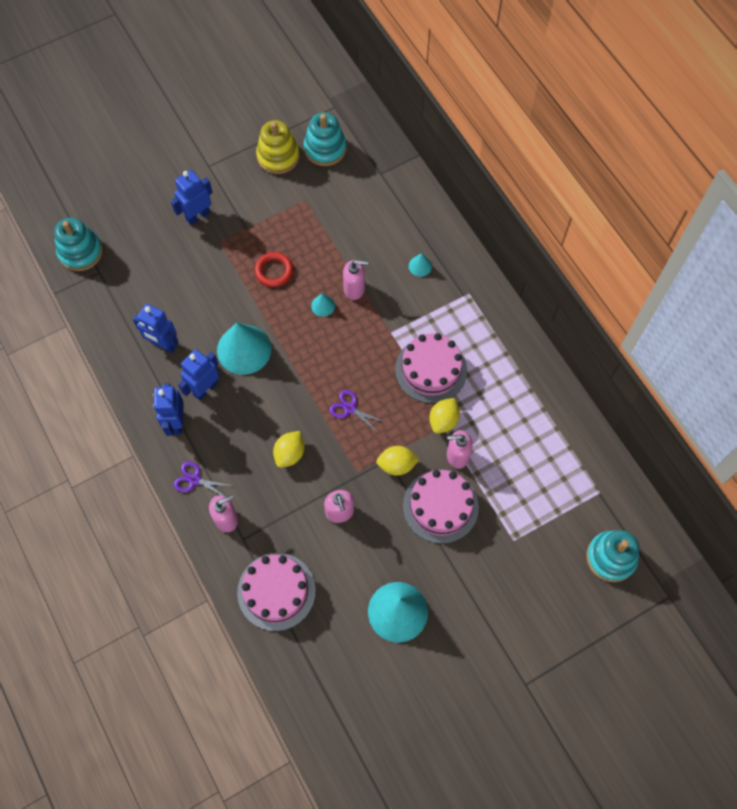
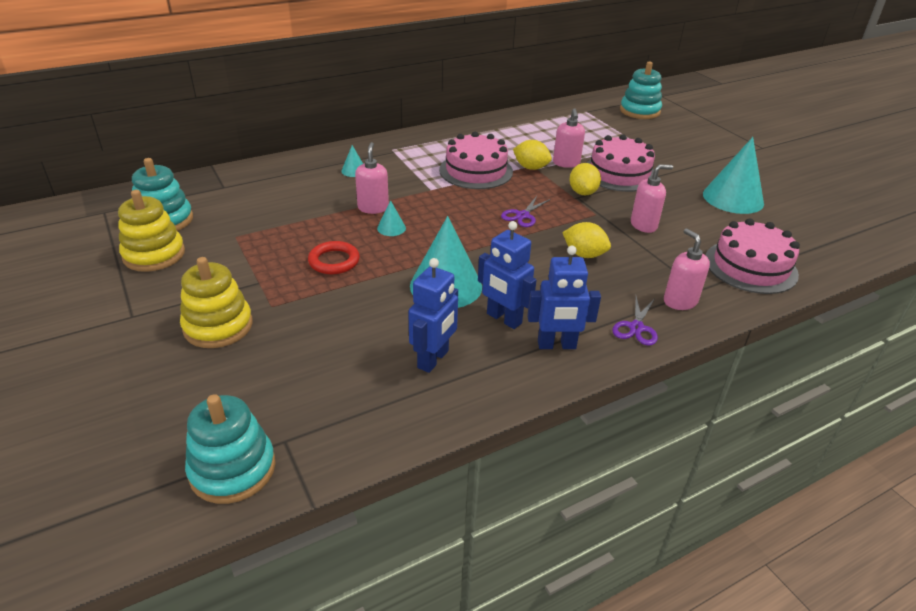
camera: 90 degrees left, 30 degrees down
(198, 216) = (218, 326): blue robot -> yellow stacking toy

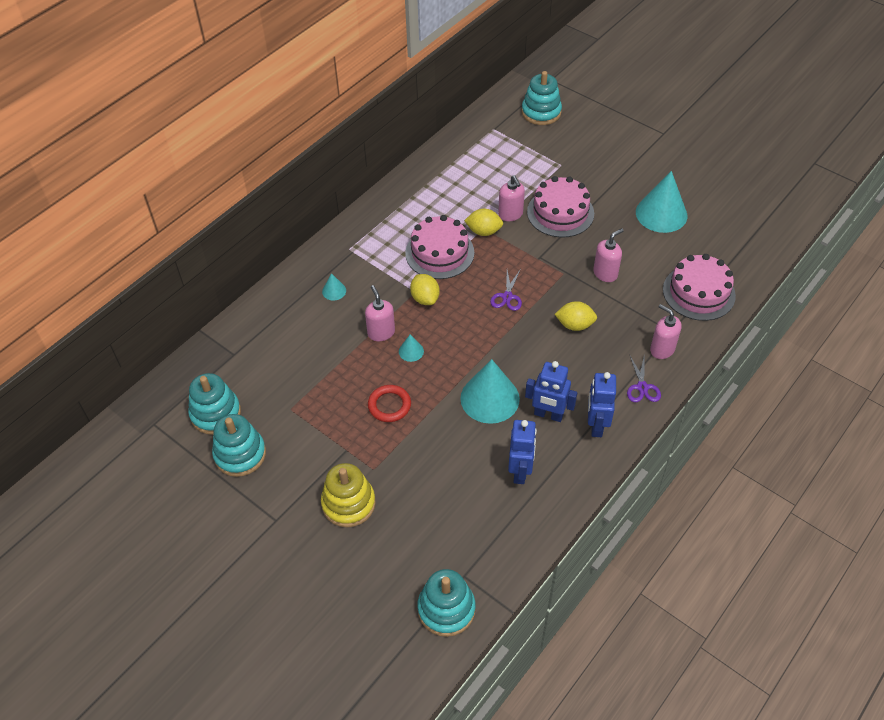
camera: 20 degrees left, 15 degrees up
(154, 255) = (240, 454): yellow stacking toy -> turquoise stacking toy
(556, 345) = (596, 425): blue robot -> blue robot turned 120 degrees clockwise
(582, 192) = (541, 249): yellow lemon -> yellow lemon (425, 298)

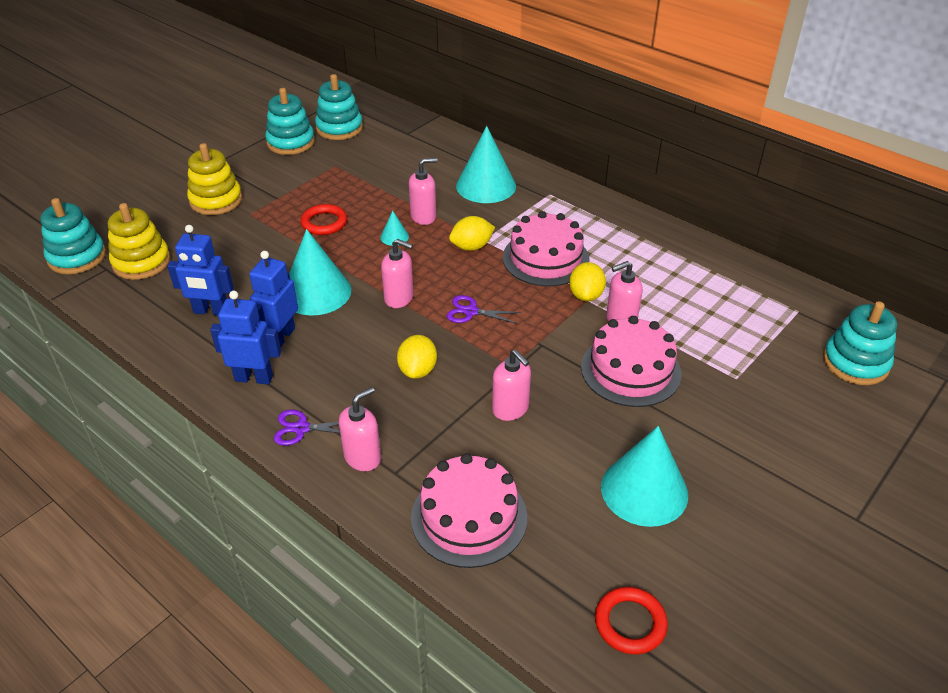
camera: 90 degrees right, 10 degrees down
(334, 291) = (486, 186): turquoise cone -> turquoise cone, size x2.25
(453, 546) = (141, 262): none -> yellow stacking toy
(494, 342) = (399, 298): none -> pink soap dispenser
(751, 225) = (630, 623): none -> red ring

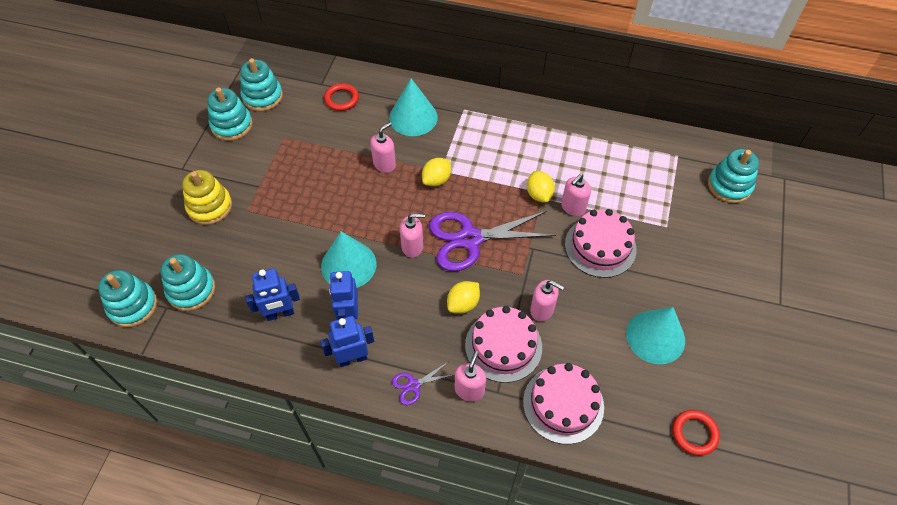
camera: 25 degrees left, 15 degrees up
(141, 262) = (191, 290): yellow stacking toy -> turquoise stacking toy
(324, 223) = (312, 197): red ring -> red ring (341, 99)
(394, 237) = (374, 191): turquoise cone -> none
(418, 370) = (463, 304): yellow lemon -> yellow lemon turned 60 degrees clockwise
(471, 311) = (469, 239): purple scissors -> purple scissors, size x2.24
(545, 258) = (494, 171): pink cake -> pink cake (503, 346)

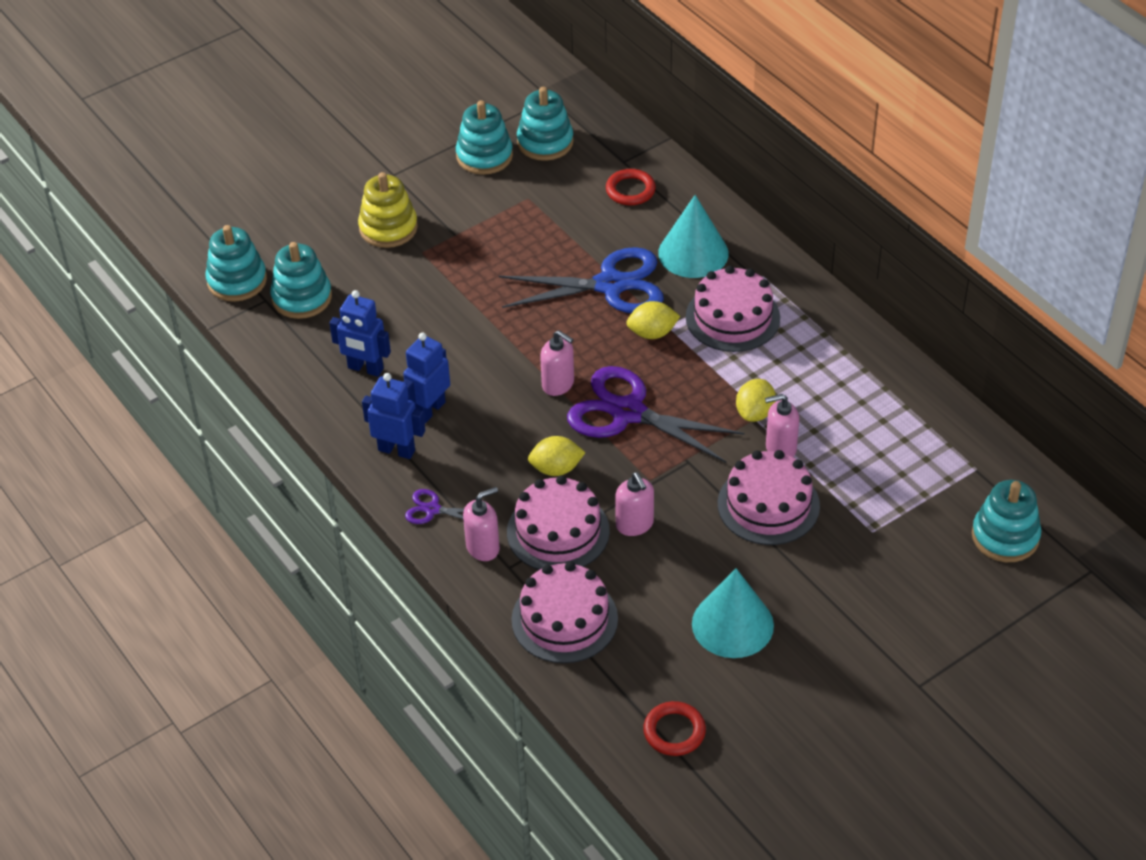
camera: 40 degrees right, 10 degrees down
(348, 265) = (475, 363): turquoise cone -> none
(384, 164) = (611, 285): pink soap dispenser -> blue scissors
(471, 143) = (732, 317): none -> pink cake

